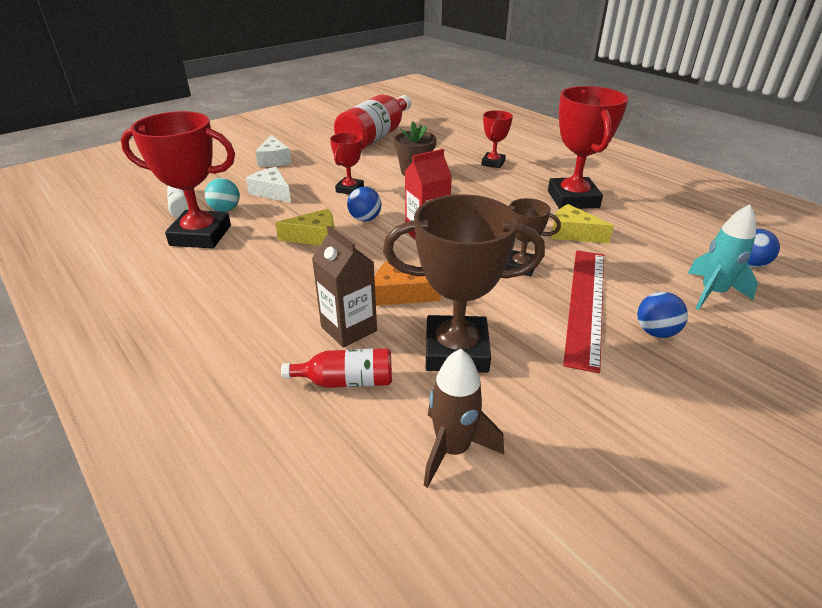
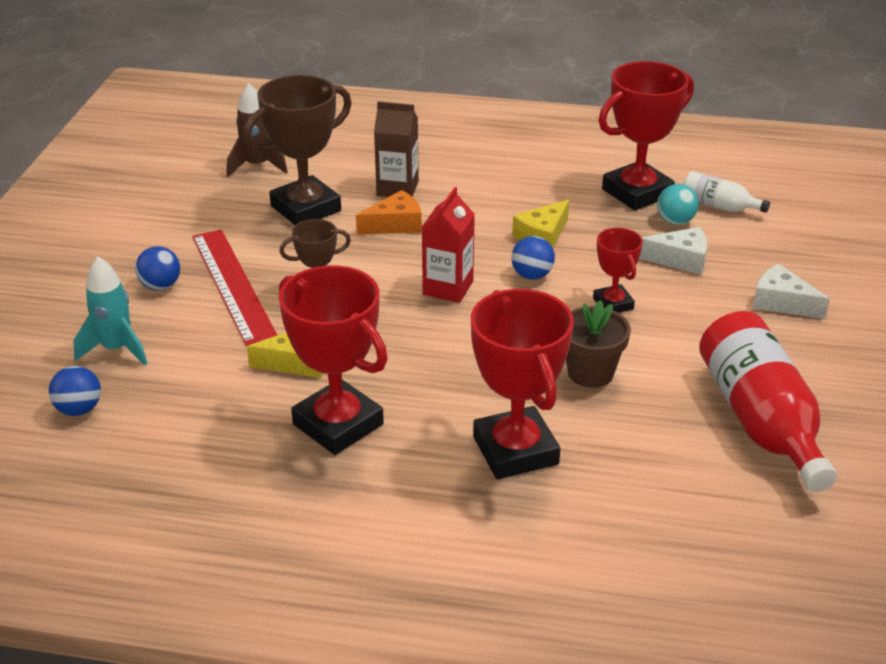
camera: 140 degrees right, 0 degrees up
(346, 381) = (357, 165): red bottle -> none
(493, 163) = (515, 450): red trophy -> red trophy, size x1.86

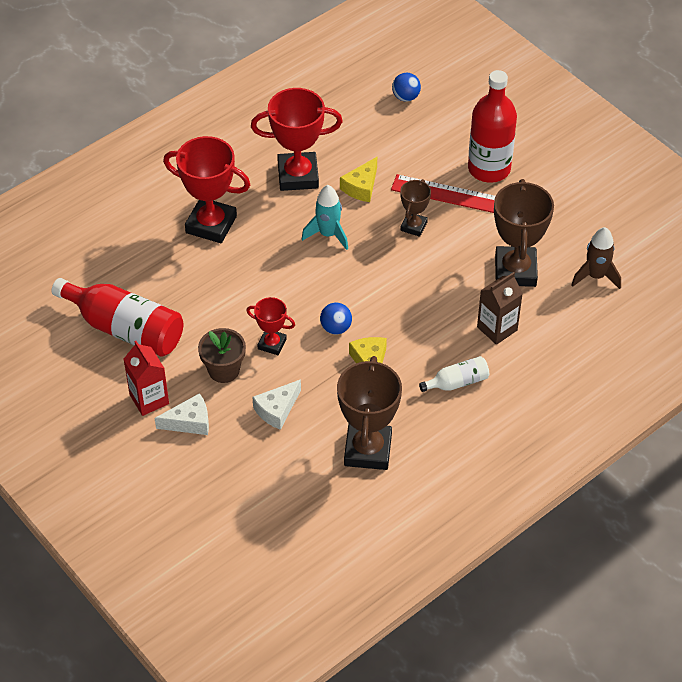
camera: 130 degrees right, 15 degrees up
(117, 349) = (444, 128): turquoise rocket -> turquoise rocket (328, 234)
(160, 286) = (489, 169): blue ball -> red bottle
(395, 224) = (454, 301): orange cheese -> none
(448, 288) = (363, 283): red carton -> red carton (149, 399)
(590, 372) = (230, 291): brown flower pot -> brown flower pot (224, 370)
(637, 192) = (368, 450): red trophy -> brown trophy
(675, 221) = (316, 442): turquoise ball -> none
(718, 206) = (308, 481): white bottle -> white bottle (457, 382)

